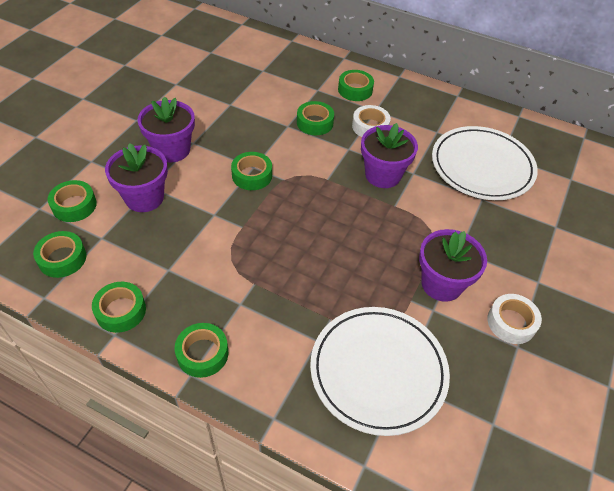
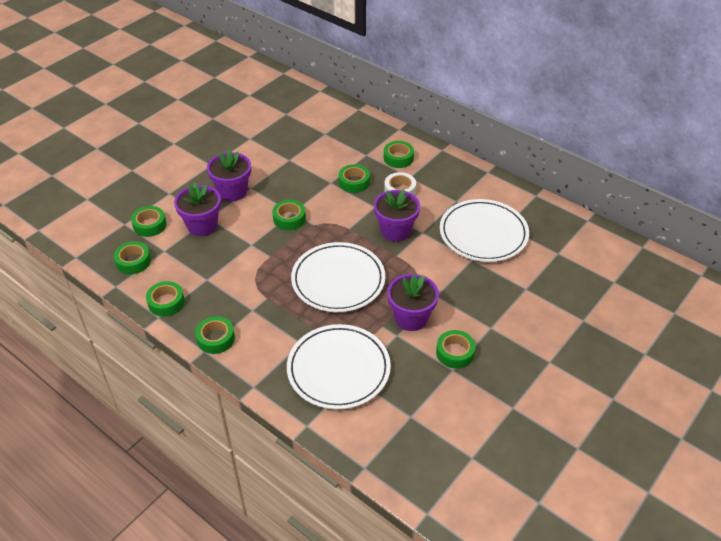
camera: 15 degrees right, 5 degrees down
(336, 247) = (338, 280): none -> white plate
(511, 322) = (455, 353): white tape -> green tape

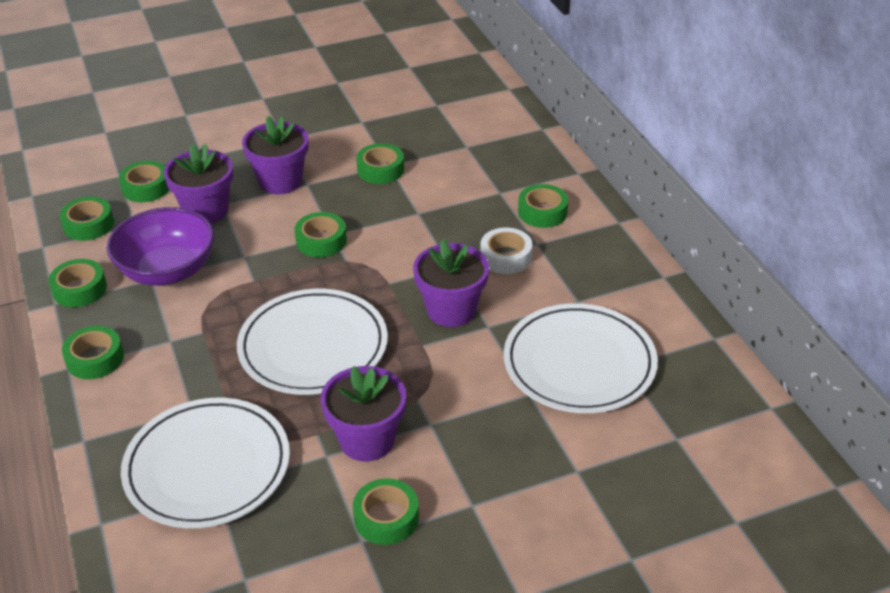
camera: 30 degrees right, 5 degrees down
(212, 270) = (167, 271): none -> purple bowl
(354, 182) = (450, 224): green tape -> green tape (380, 170)

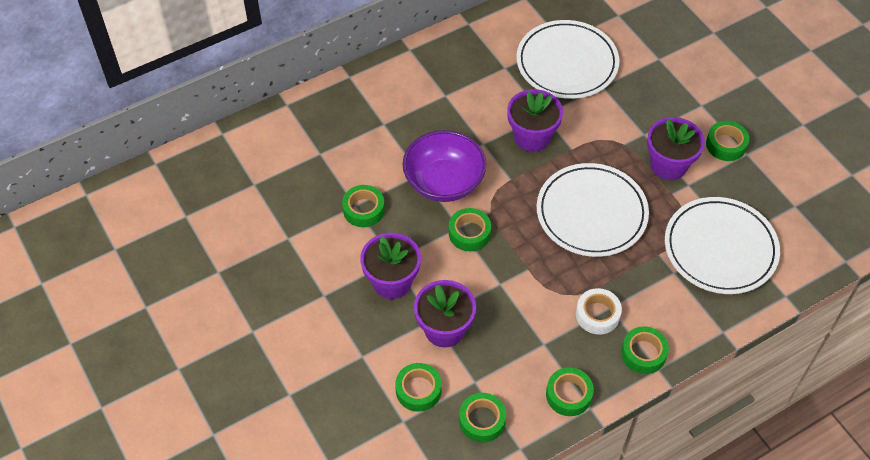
camera: 100 degrees left, 15 degrees up
(167, 271) = (530, 335): purple bowl -> purple bowl (444, 182)
(506, 257) = (465, 112): white tape -> white tape (597, 315)
(542, 212) = (405, 95): green tape -> none

